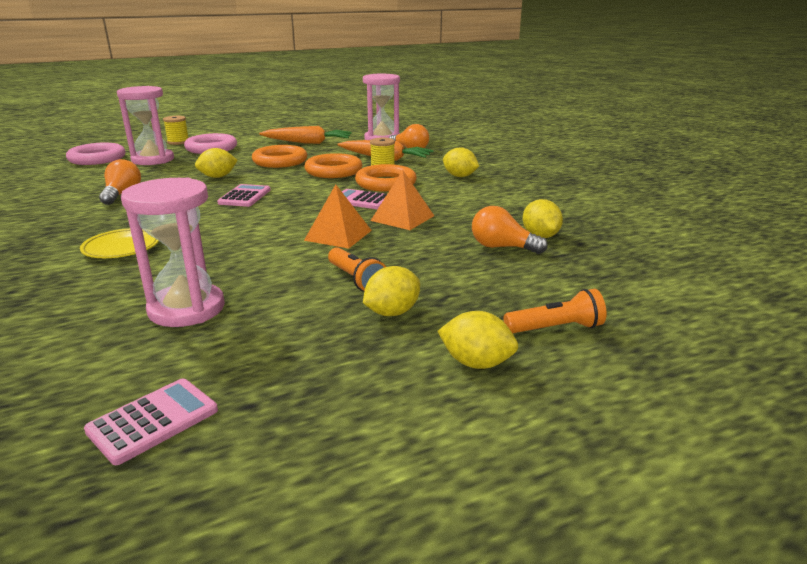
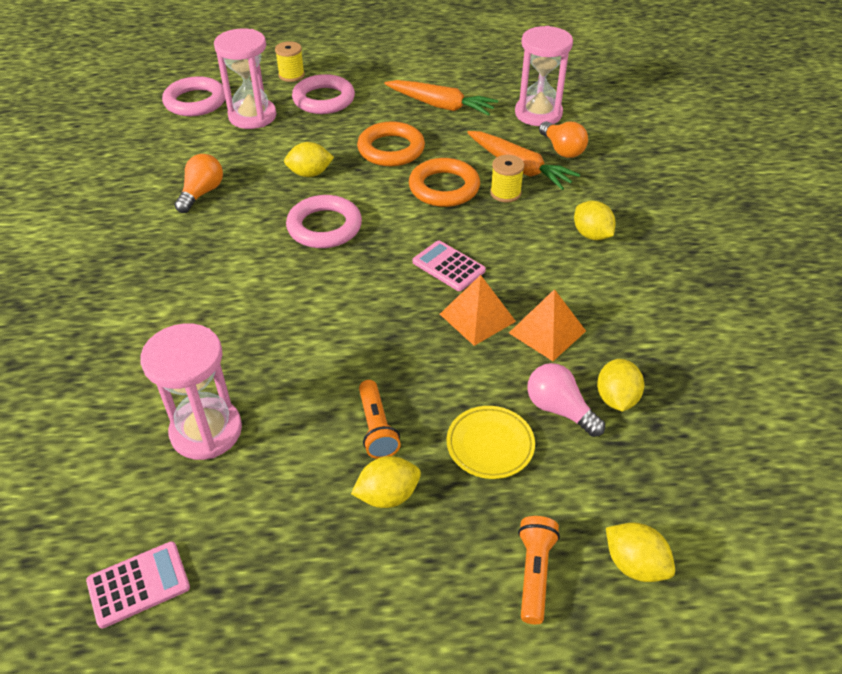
camera: 20 degrees right, 20 degrees up
(122, 248) = (176, 305): yellow plate -> yellow plate (490, 445)
(245, 196) = (324, 227): pink calculator -> pink ring
(338, 235) = (393, 336): orange pyramid -> orange pyramid (547, 332)
(386, 183) = (493, 232): orange ring -> none
(476, 363) = (429, 600): yellow lemon -> yellow lemon (634, 564)
(502, 247) = (559, 409): orange light bulb -> pink light bulb
(555, 328) = (534, 573): orange flashlight -> orange flashlight turned 90 degrees counterclockwise

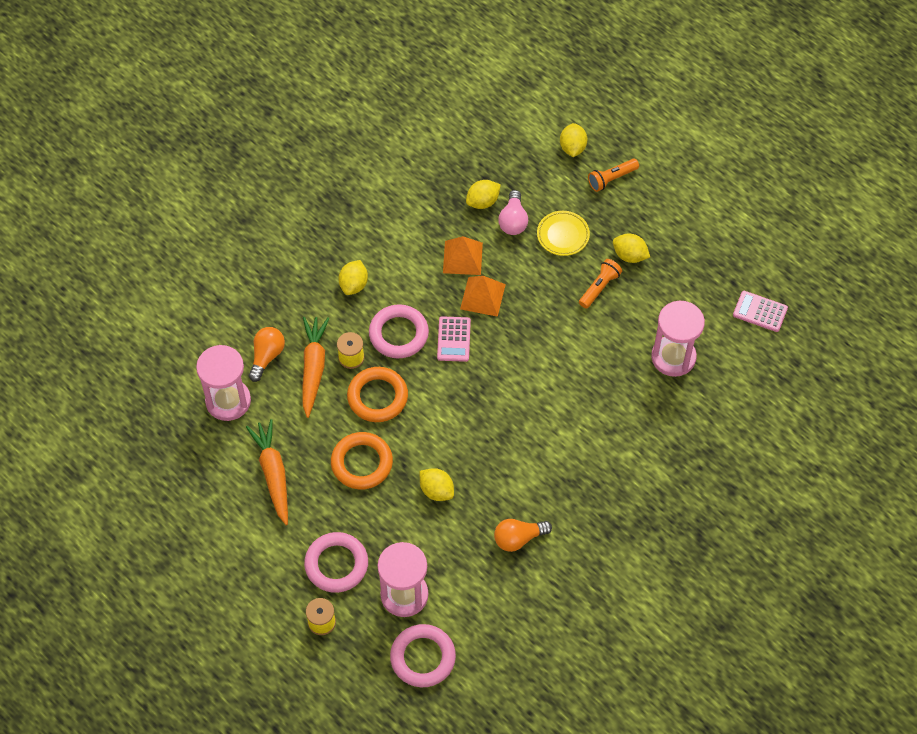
camera: 130 degrees left, 15 degrees up
(324, 227) = (481, 434): pink ring -> pink ring (398, 334)

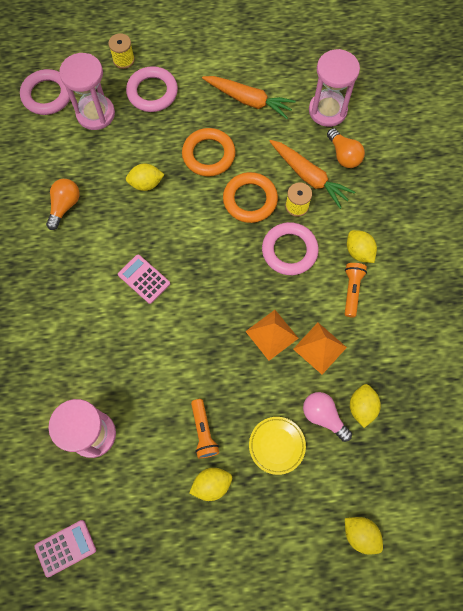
camera: 130 degrees right, 10 degrees up
(453, 339) = (252, 284): pink calculator -> pink calculator (144, 279)
(611, 179) = (300, 540): orange flashlight -> orange flashlight (352, 290)

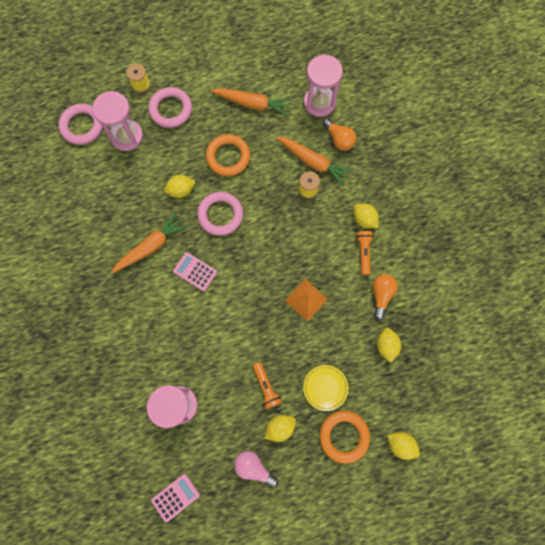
camera: 10 degrees left, 5 degrees up
(65, 206) = (117, 221): orange light bulb -> orange light bulb (381, 295)
(98, 241) = (151, 246): none -> orange carrot
(250, 200) = (269, 190): orange ring -> orange ring (344, 436)
(289, 251) = (308, 228): pink ring -> pink ring (220, 215)
(320, 348) = (346, 304): orange pyramid -> none
(323, 416) = (357, 358): pink light bulb -> pink light bulb (254, 467)

